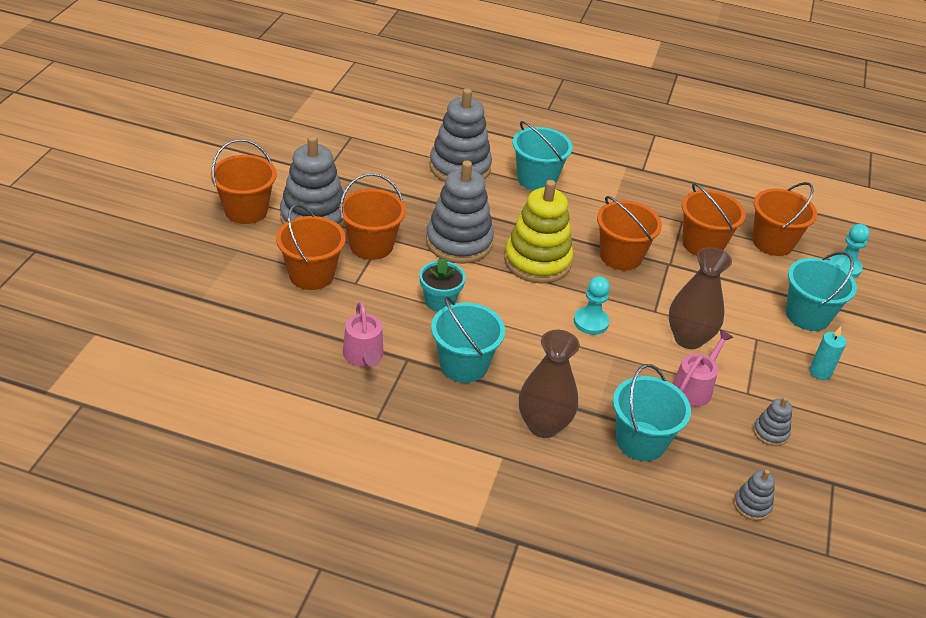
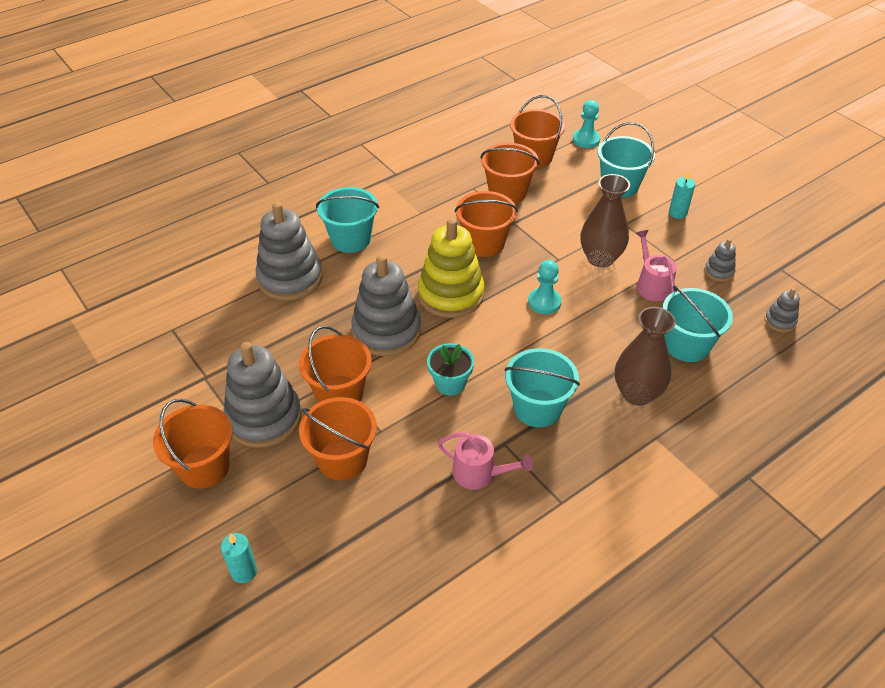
camera: 50 degrees left, 5 degrees up
(177, 270) = (244, 571): none -> turquoise candle

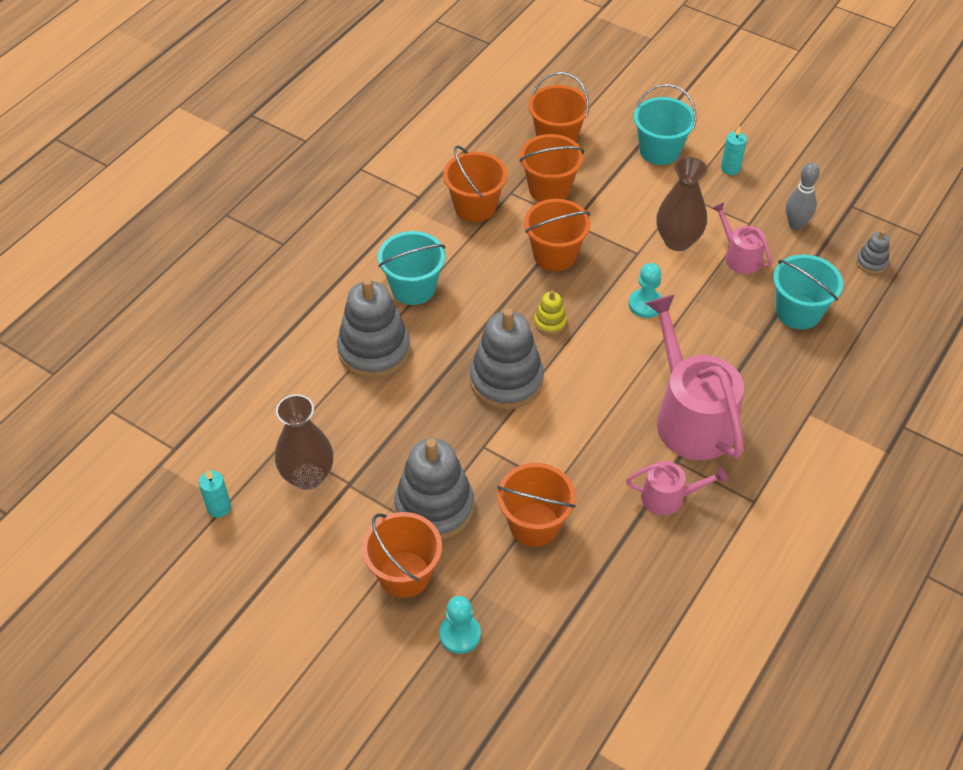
camera: 20 degrees left, 5 degrees up
(244, 571) = (502, 658): turquoise candle -> turquoise candle (219, 507)
(339, 394) = (495, 460): orange bucket -> orange bucket (475, 207)
(450, 383) = (597, 417): turquoise flower pot -> none
(451, 295) = (550, 322): yellow stacking toy -> yellow stacking toy, size x0.45
(537, 408) = (690, 417): turquoise bucket -> pink watering can
(586, 140) = (600, 103): turquoise pawn -> turquoise pawn (460, 634)
(637, 394) = (774, 375): brown vase -> brown vase (308, 476)
(719, 271) = (796, 224): grey stacking toy -> grey bowling pin

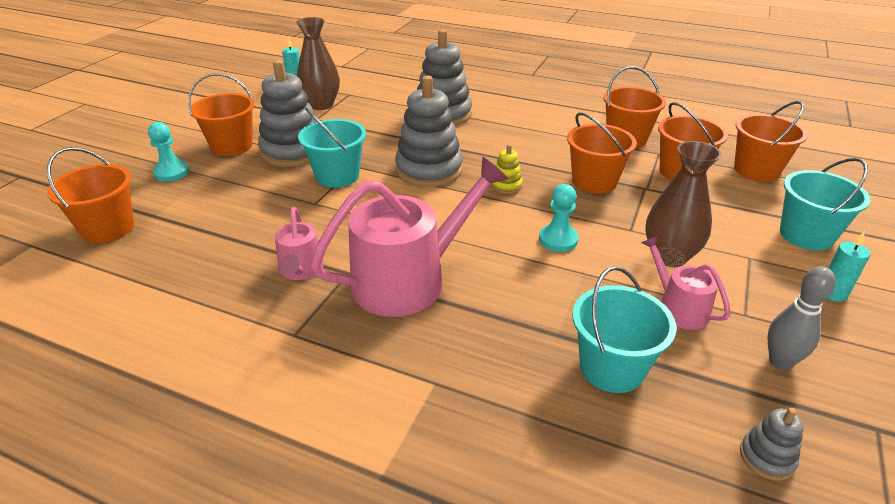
camera: 80 degrees right, 15 degrees down
(413, 288) = (515, 122): turquoise bucket -> turquoise bucket (337, 176)
(534, 524) = (273, 196): orange bucket -> orange bucket (108, 228)
(739, 256) = (678, 308): pink watering can -> pink watering can turned 75 degrees counterclockwise

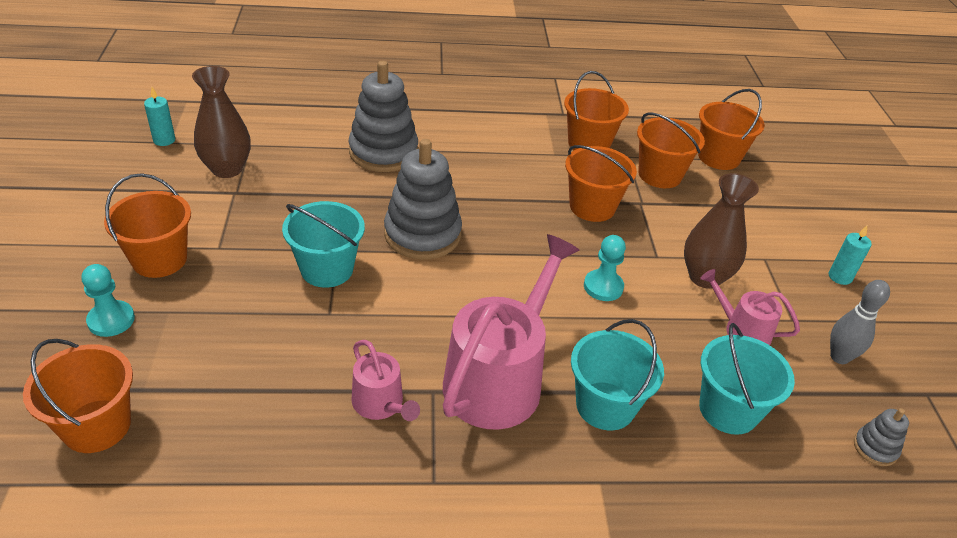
camera: 30 degrees left, 5 degrees up
(293, 151) = (246, 248): grey stacking toy -> none
(506, 185) = (514, 234): yellow stacking toy -> none
(806, 235) = (792, 221): turquoise bucket -> turquoise bucket (605, 406)

